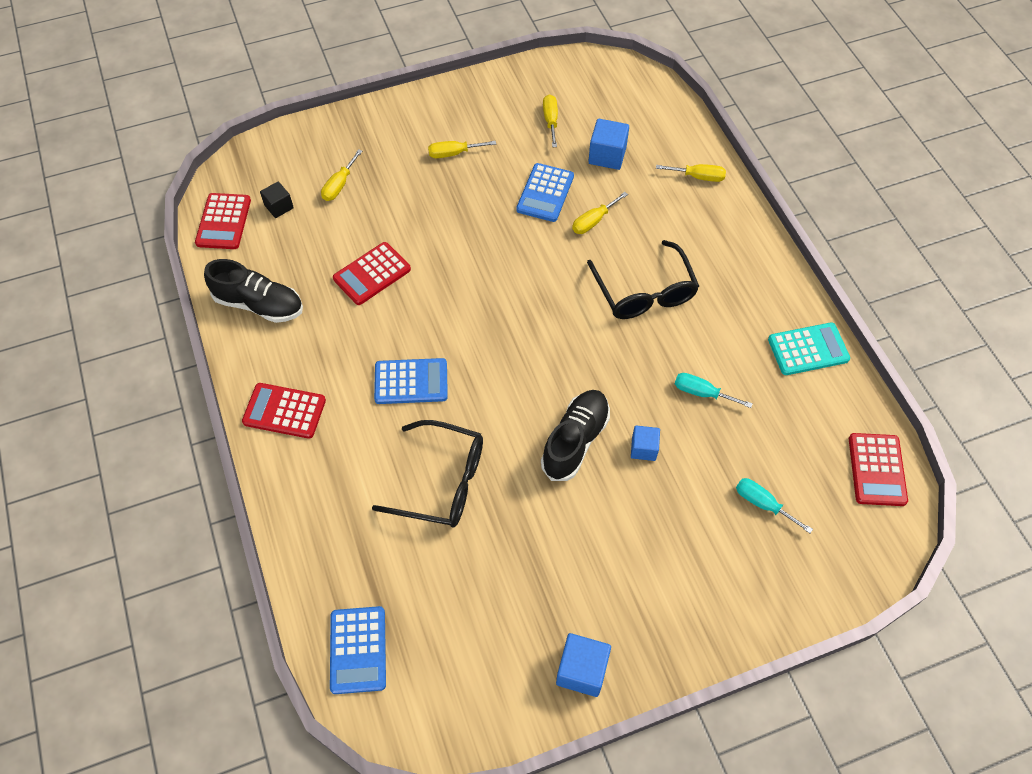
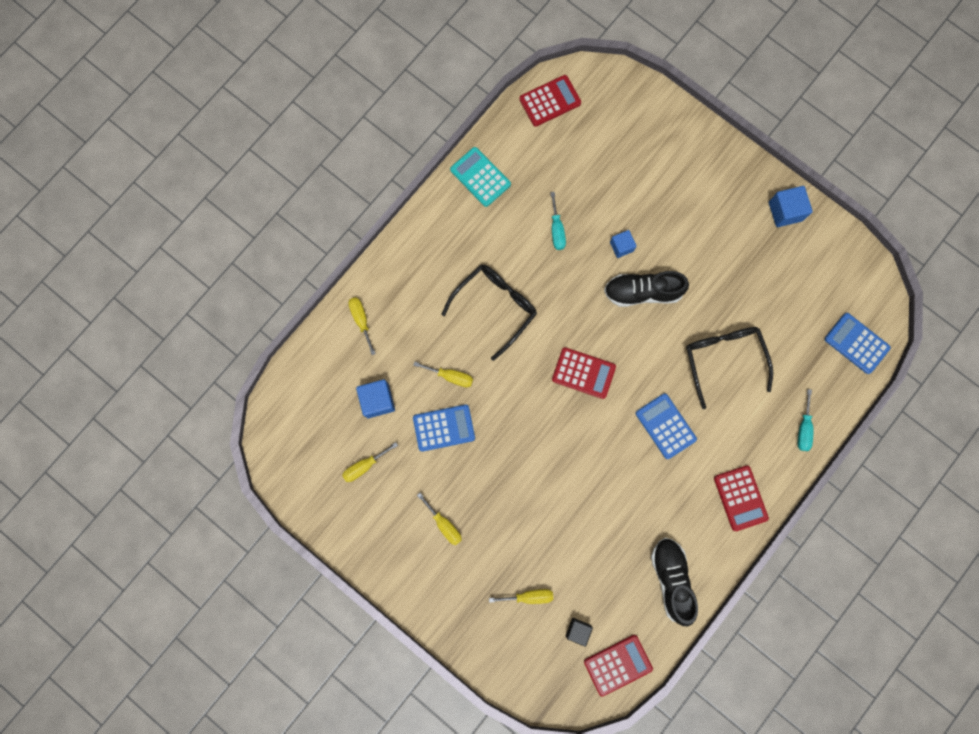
camera: 120 degrees left, 20 degrees up
(358, 650) = (856, 343): blue calculator -> blue calculator turned 105 degrees counterclockwise
(372, 274) = (595, 513): red calculator -> red calculator (583, 373)
(763, 504) = (616, 158): turquoise screwdriver -> turquoise screwdriver (803, 428)

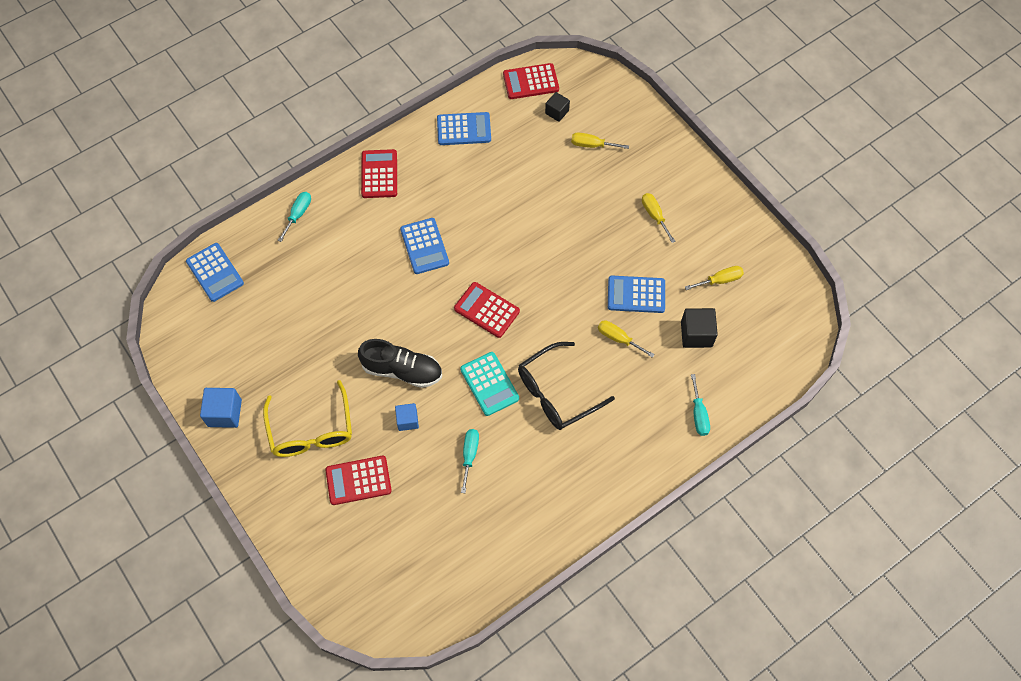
camera: 165 degrees left, 15 degrees down
(361, 320) = (698, 414): yellow screwdriver -> turquoise screwdriver
(377, 401) = (696, 334): blue cube -> black cube
(480, 177) = (536, 535): turquoise calculator -> turquoise calculator (489, 384)
(550, 101) = (431, 604): red calculator -> red calculator (358, 480)
(671, 579) = (464, 129): black shoe -> blue calculator
(703, 216) = (311, 430): none -> yellow glasses
(723, 359) = (347, 289): black glasses -> none

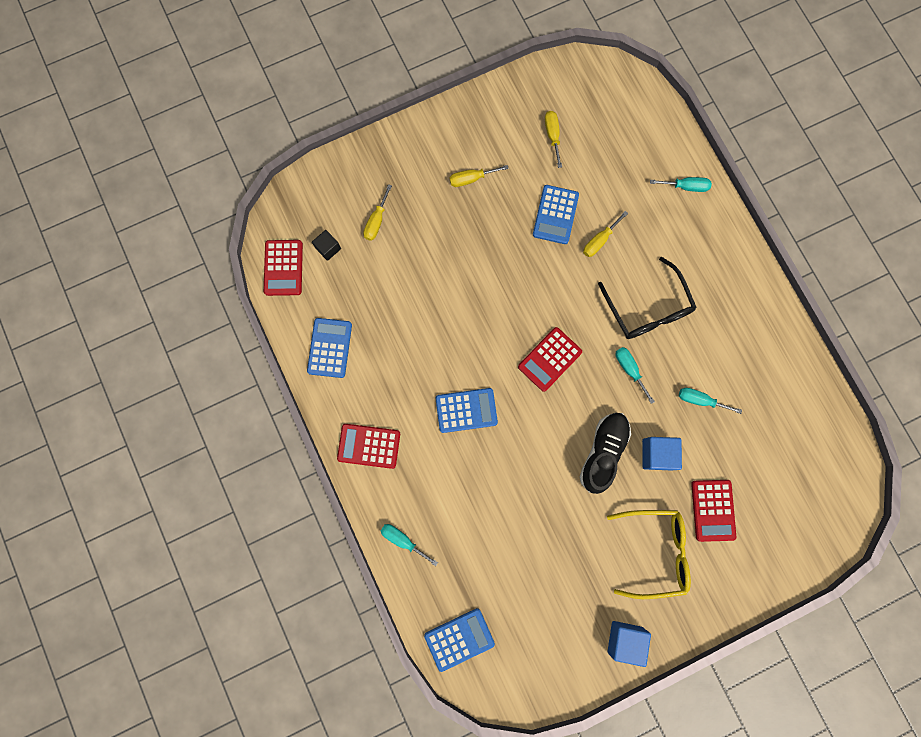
camera: 80 degrees left, 15 degrees up
(407, 420) = (657, 454): blue cube -> blue cube, size x1.54
(489, 384) = (629, 369): turquoise calculator -> turquoise screwdriver
(696, 334) = (605, 170): black cube -> none

